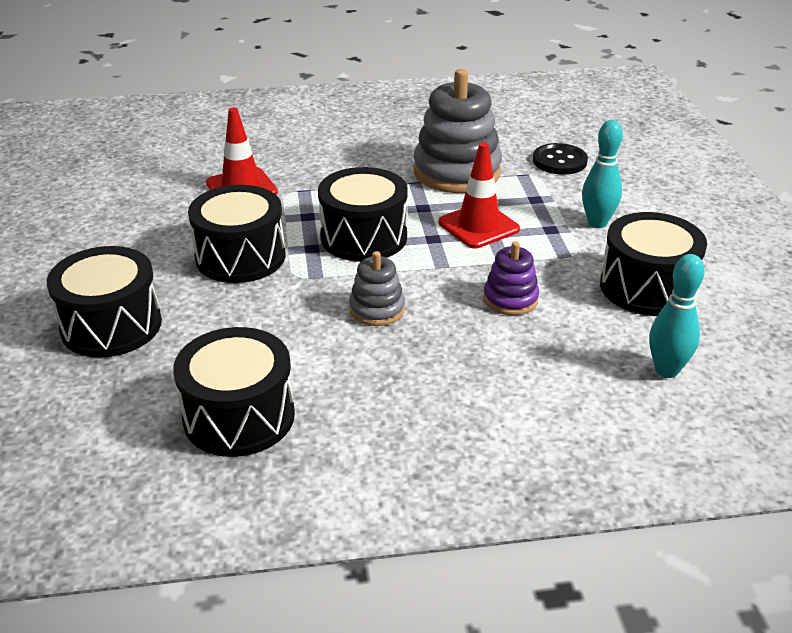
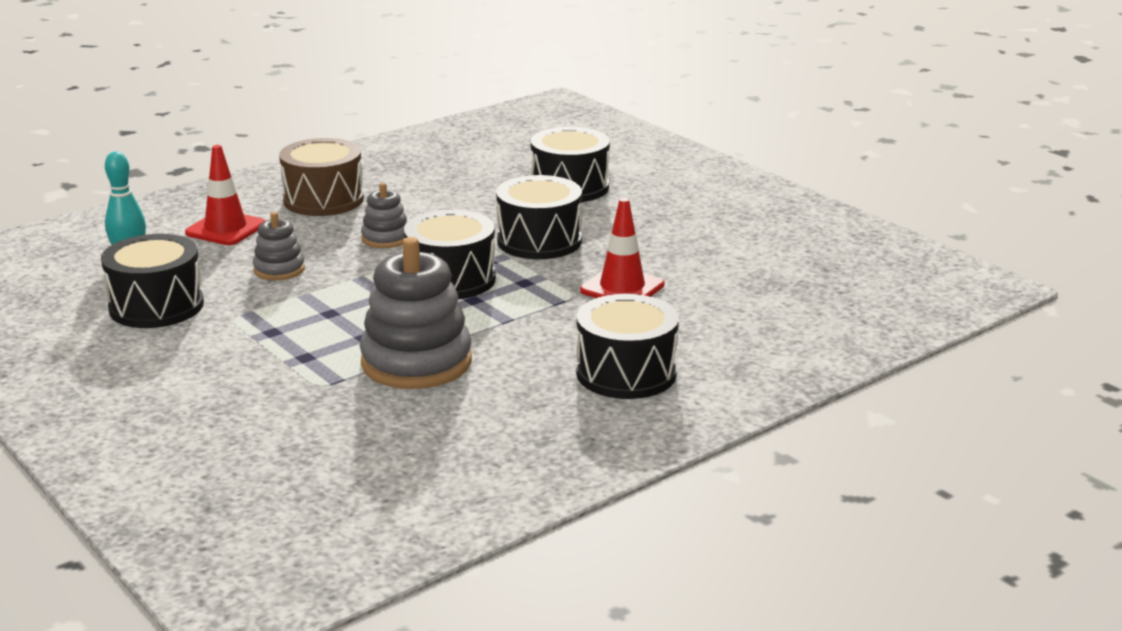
camera: 150 degrees right, 10 degrees down
(239, 416) = (420, 175): black drum -> black drum (626, 373)
(395, 405) = (323, 200): none -> brown drum
(478, 226) = (348, 315): red traffic cone -> red traffic cone (225, 229)
(510, 299) = (279, 269): purple stacking toy -> grey stacking toy
(559, 161) = (301, 410): black button -> none
(597, 223) = (224, 349): turquoise bowling pin -> none

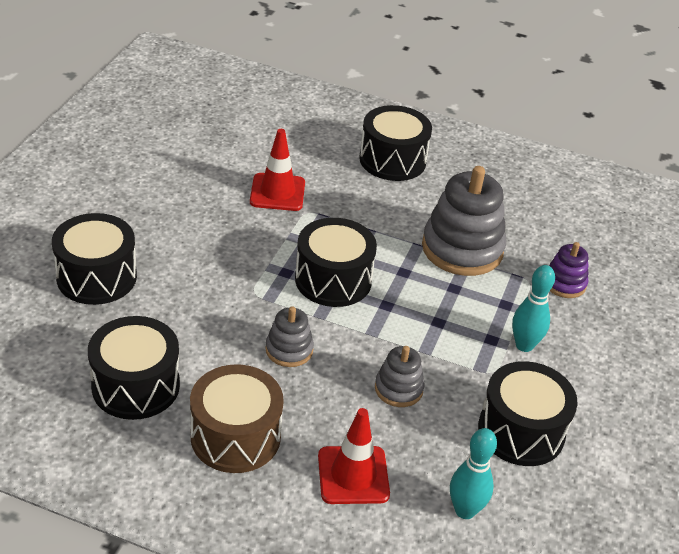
camera: 125 degrees left, 15 degrees up
(241, 345) = (524, 345): none -> turquoise bowling pin
(287, 405) = (564, 283): none -> purple stacking toy
(539, 241) = (227, 257): black drum -> black drum (136, 386)

